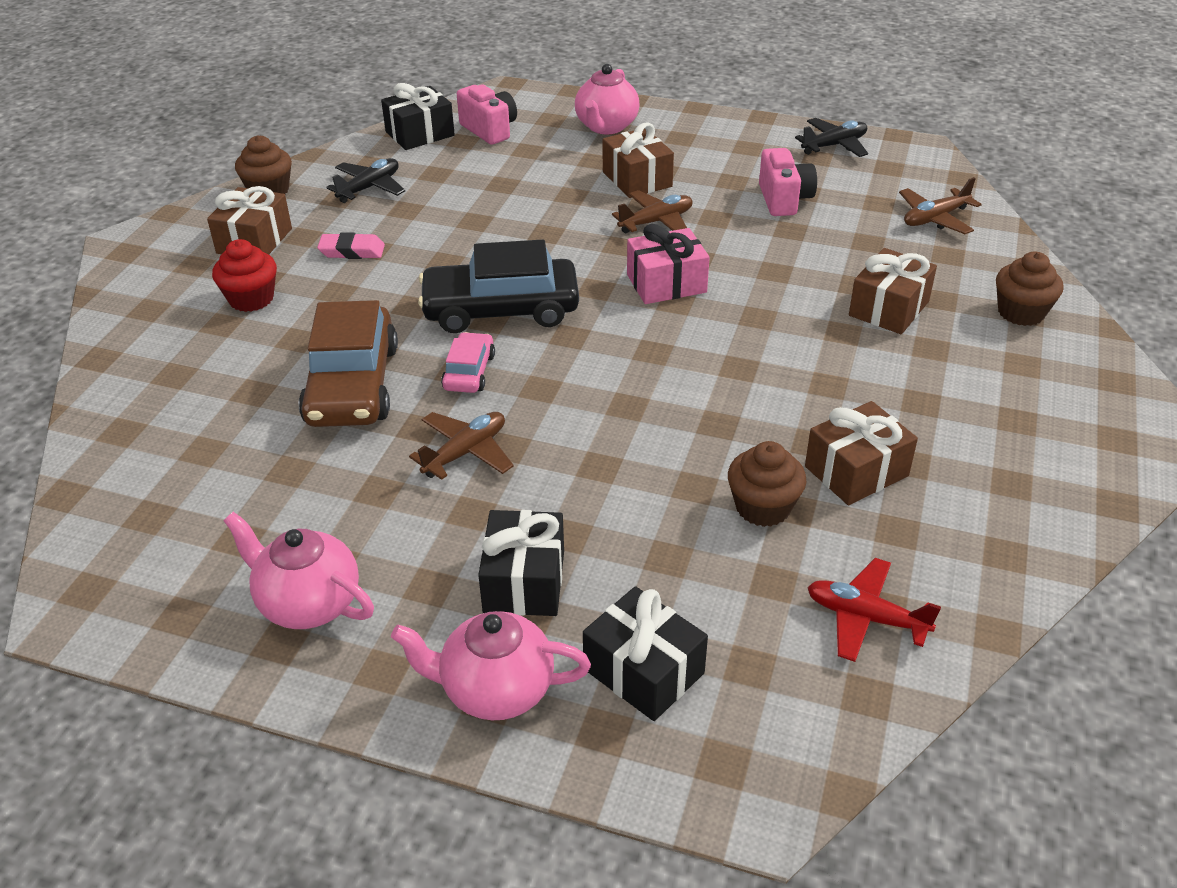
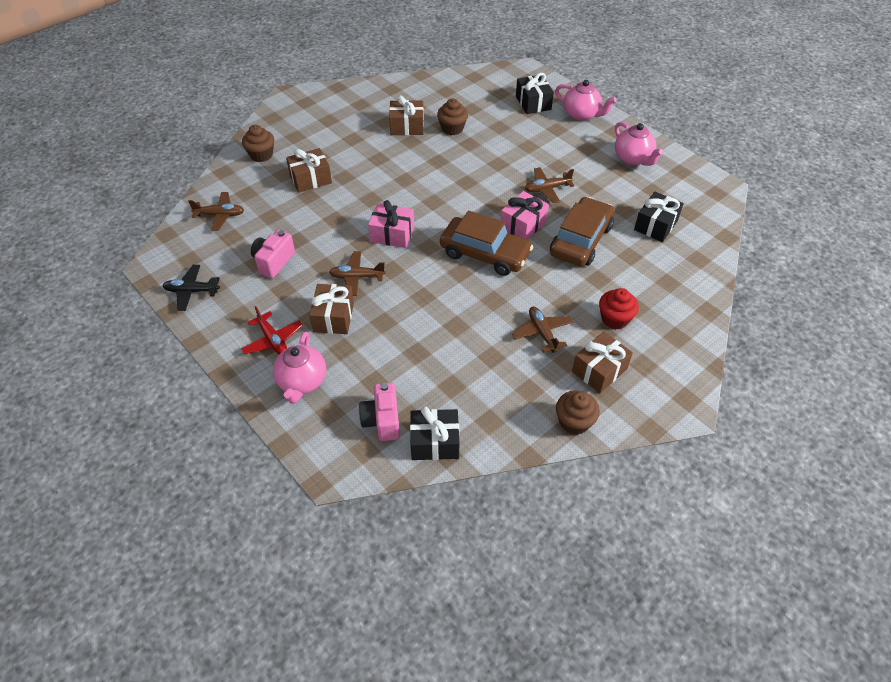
camera: 150 degrees left, 10 degrees up
(352, 251) = (542, 333): pink eraser -> brown plane
(369, 188) = (503, 391): black plane -> none
(469, 372) = (523, 225): pink car -> pink gift
(501, 309) = (485, 254): black car -> brown car
(524, 581) = (553, 138): black gift -> black gift (655, 225)
(606, 127) = (302, 382): pink teapot -> pink teapot turned 135 degrees clockwise
(865, 618) = (454, 91): red plane -> red plane (273, 340)

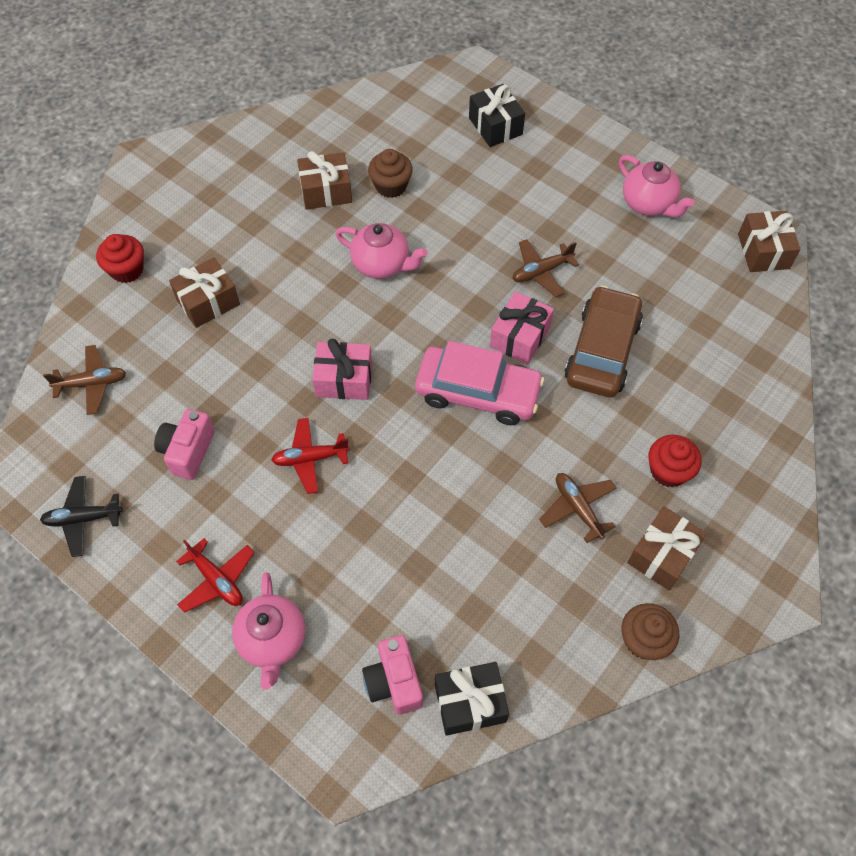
camera: 10 degrees left, 10 degrees up
(261, 155) = (127, 270): brown cupcake -> red cupcake
(333, 317) = (292, 529): brown gift -> brown gift (763, 251)
(357, 277) = (310, 458): brown plane -> red plane
(485, 254) = (478, 392): brown car -> pink car
(581, 114) = (566, 137): pink teapot -> pink teapot (382, 264)
(655, 225) = (696, 311): black gift -> none

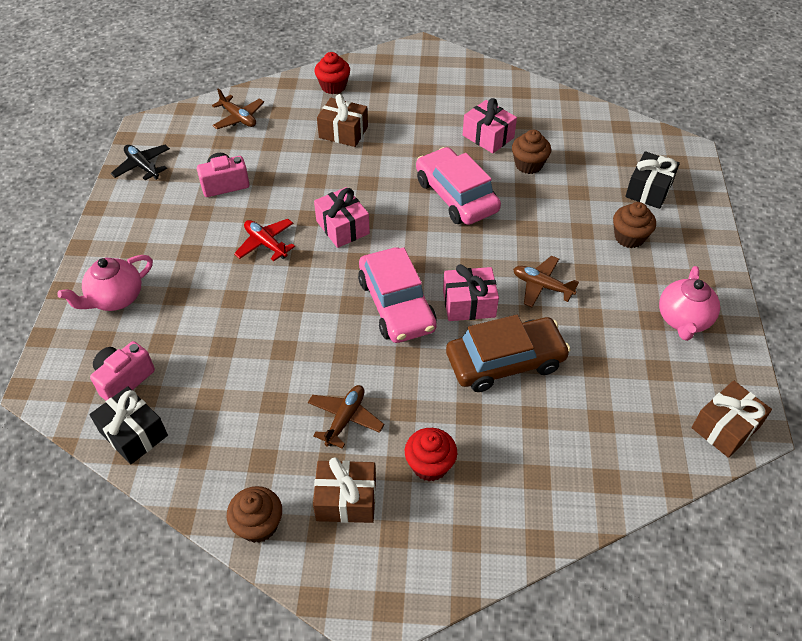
camera: 55 degrees right, 10 degrees down
(217, 580) = (141, 248): red plane -> none
(326, 191) = (488, 136): brown gift -> pink gift
(382, 264) = (456, 196): pink teapot -> pink car
(536, 176) = (629, 237): none -> brown cupcake

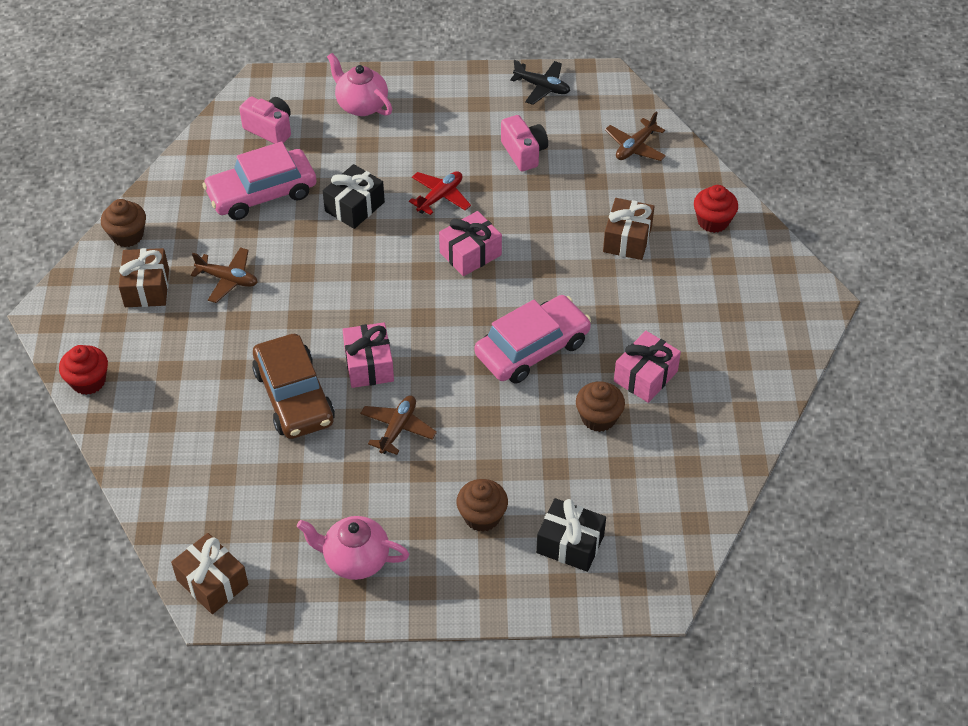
camera: 85 degrees right, 0 degrees up
(133, 434) = (215, 146): black gift -> black gift (354, 207)
(143, 166) = (542, 87): black plane -> black plane turned 75 degrees clockwise
(396, 304) = (365, 306): pink car -> pink car (262, 193)
(430, 465) = (178, 342): red cupcake -> red cupcake (88, 381)

